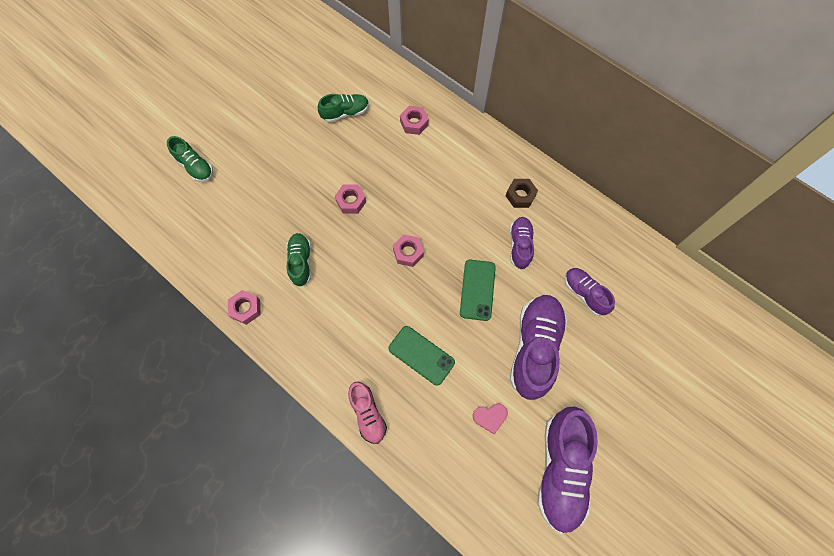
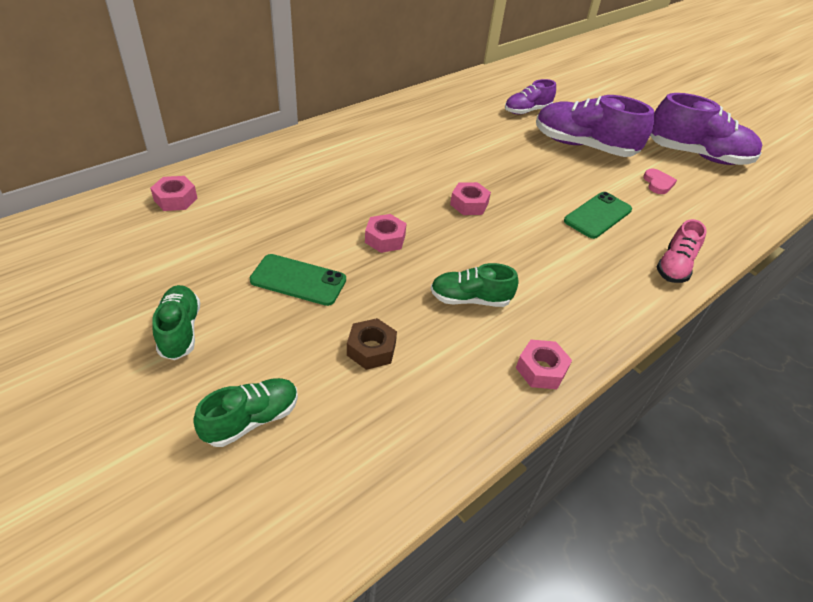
camera: 85 degrees left, 25 degrees down
(345, 113) = (237, 224): green shoe -> green shoe (180, 331)
(367, 414) = (674, 266): pink shoe -> pink shoe turned 135 degrees clockwise
(414, 123) = (286, 170): pink nut -> pink nut (175, 199)
(477, 290) = (520, 166): green phone -> green phone (298, 280)
(520, 195) = (413, 121): brown nut -> brown nut (371, 349)
(520, 246) = (472, 133): purple shoe -> none

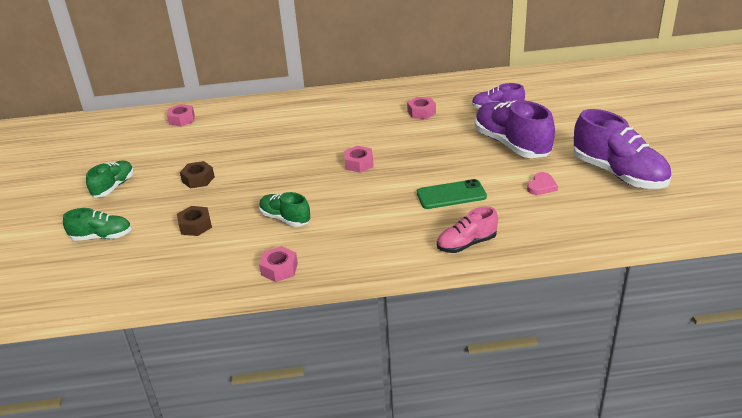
camera: 40 degrees right, 10 degrees down
(298, 280) = (198, 179): green phone -> brown nut
(385, 239) = (275, 170): pink nut -> pink nut (421, 112)

